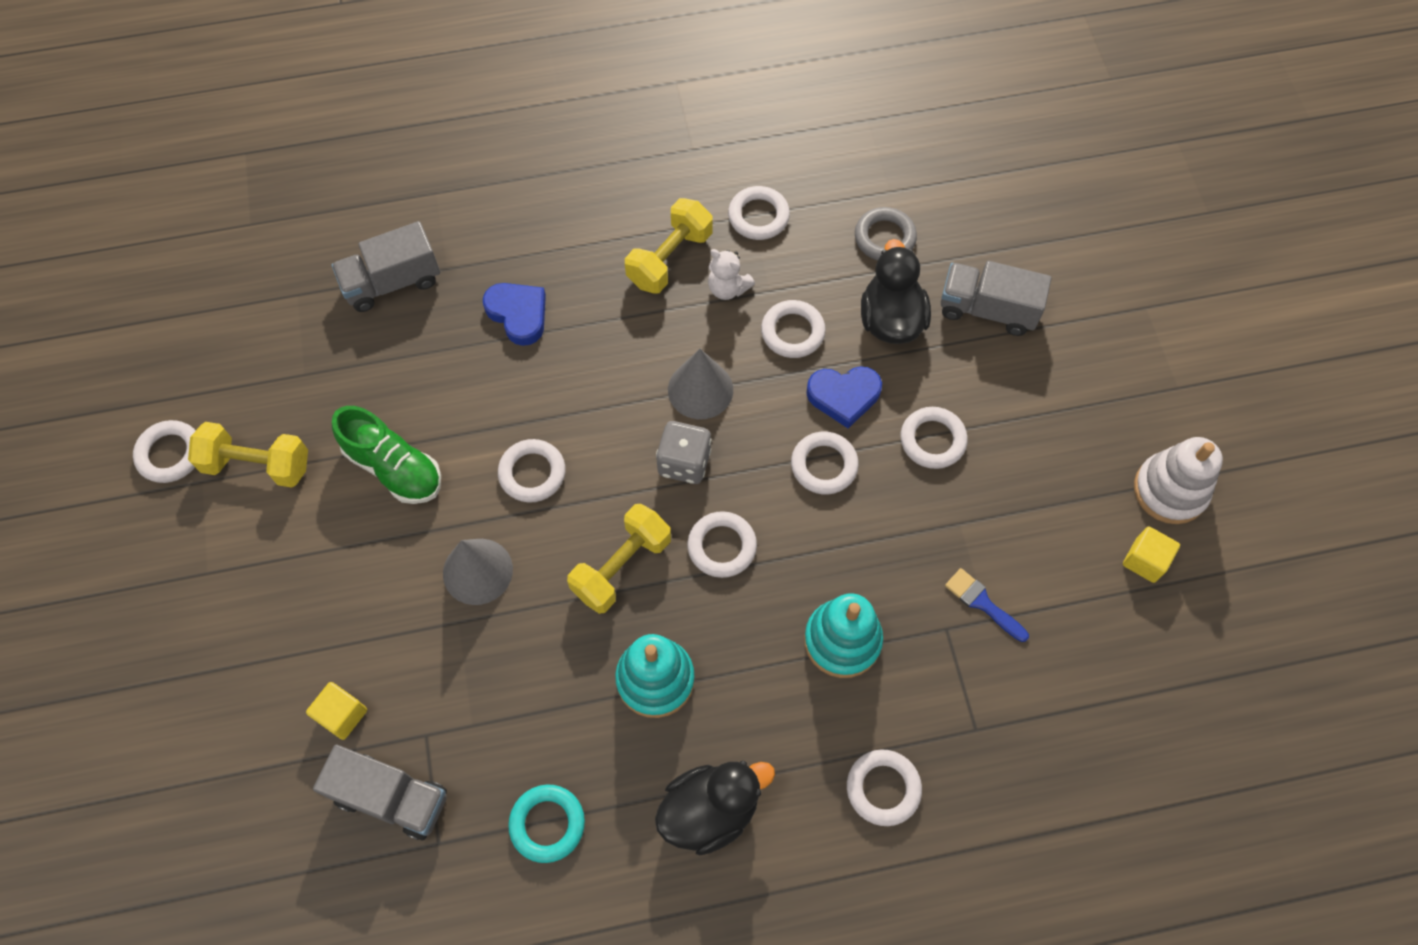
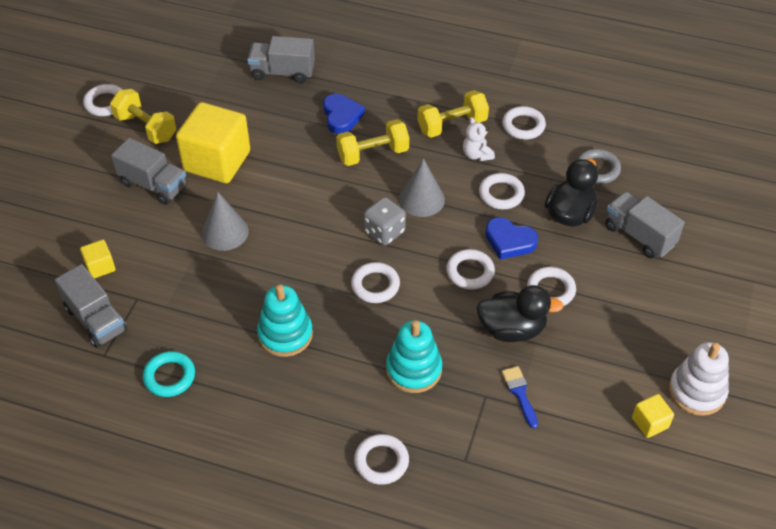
camera: 30 degrees right, 15 degrees down
(330, 550) = (153, 185): none -> grey truck
(394, 467) = (217, 161): green shoe -> yellow cube
(532, 473) = (291, 198): white ring -> none
(621, 566) = (308, 268): yellow dumbbell -> yellow dumbbell (373, 154)
(710, 810) = (267, 418): black duck -> black duck (512, 329)

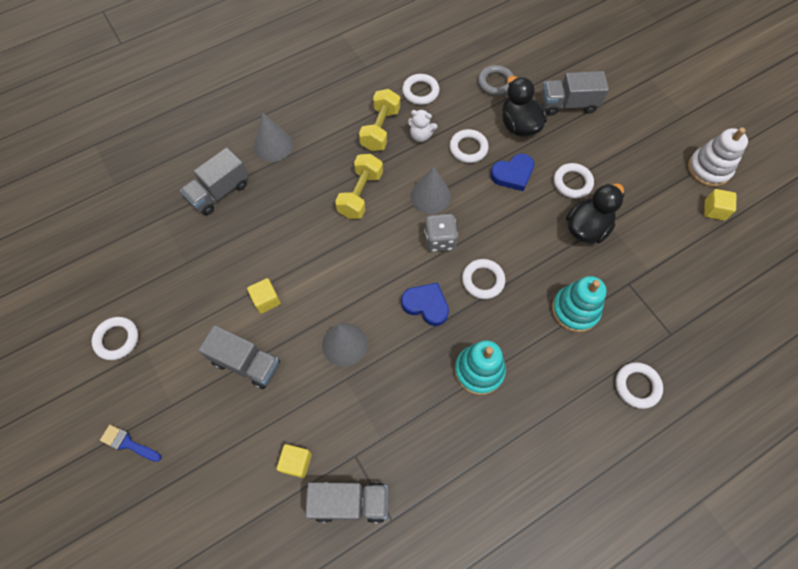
camera: 50 degrees left, 15 degrees up
(146, 128) = (177, 327): yellow dumbbell -> none
(153, 185) = (246, 363): grey truck -> grey truck turned 45 degrees clockwise
(169, 376) = (453, 482): turquoise ring -> none
(217, 161) = (266, 300): yellow cube -> yellow cube, size x0.44
(341, 116) = (304, 187): blue heart -> blue heart (426, 305)
(359, 73) = (273, 145): none -> grey cone
(470, 272) = (519, 216): white ring -> none
(520, 393) = (641, 262): blue brush -> blue brush (128, 443)

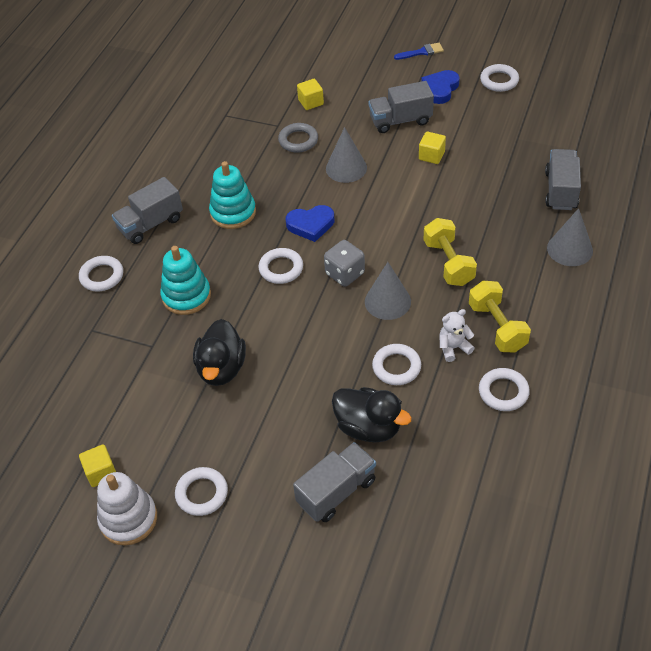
camera: 145 degrees right, 15 degrees down
(349, 502) = (258, 107): grey truck -> grey truck (151, 224)
(495, 83) = (438, 460): grey ring -> grey ring (298, 140)
(513, 174) = (331, 371): blue heart -> blue heart (440, 89)
(572, 183) = (266, 403): white ring -> white ring (202, 493)

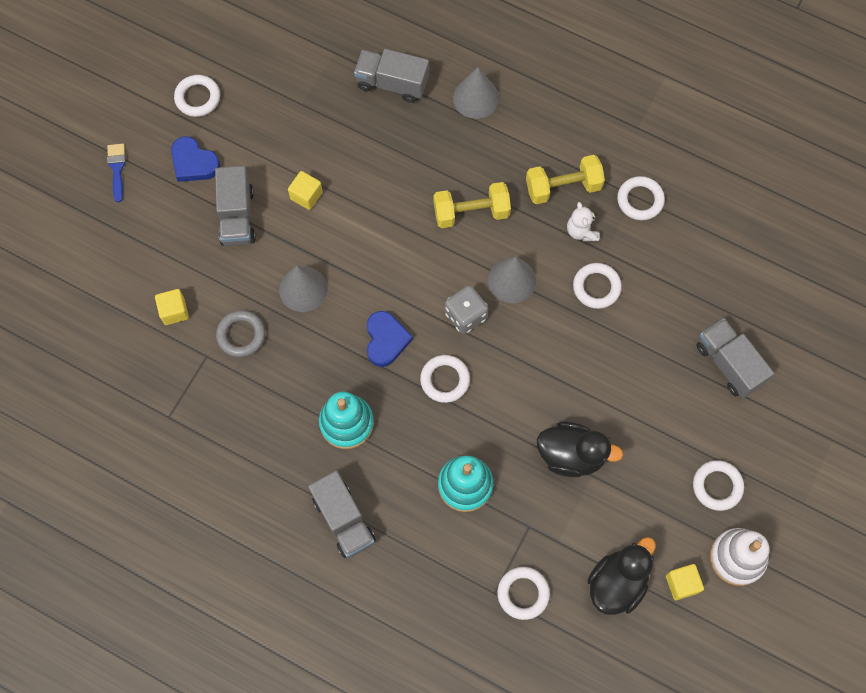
camera: 85 degrees left, 20 degrees up
(102, 276) = (416, 580): white ring -> white ring (523, 593)
(368, 427) = (663, 325): black duck -> black duck (617, 583)

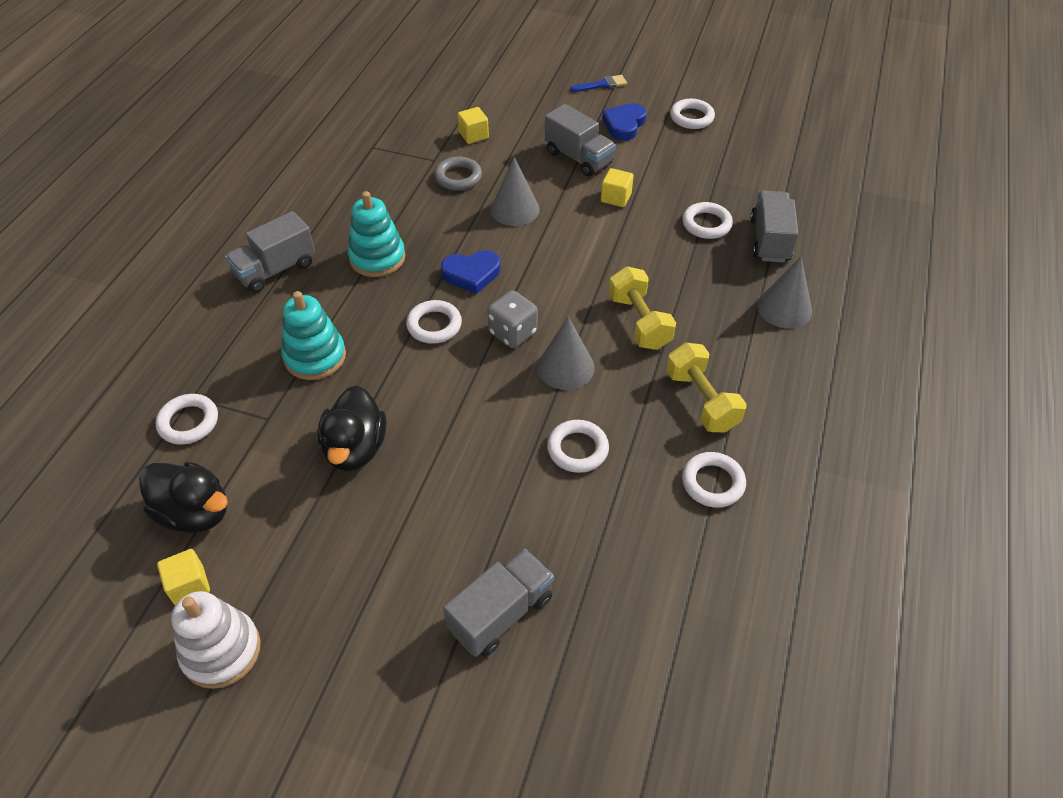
camera: 80 degrees right, 20 degrees down
(237, 216) = (578, 158): grey truck -> grey truck turned 120 degrees counterclockwise
(581, 231) = (648, 426): white teddy bear -> none
(717, 486) = (322, 615): white ring -> white ring (706, 224)

